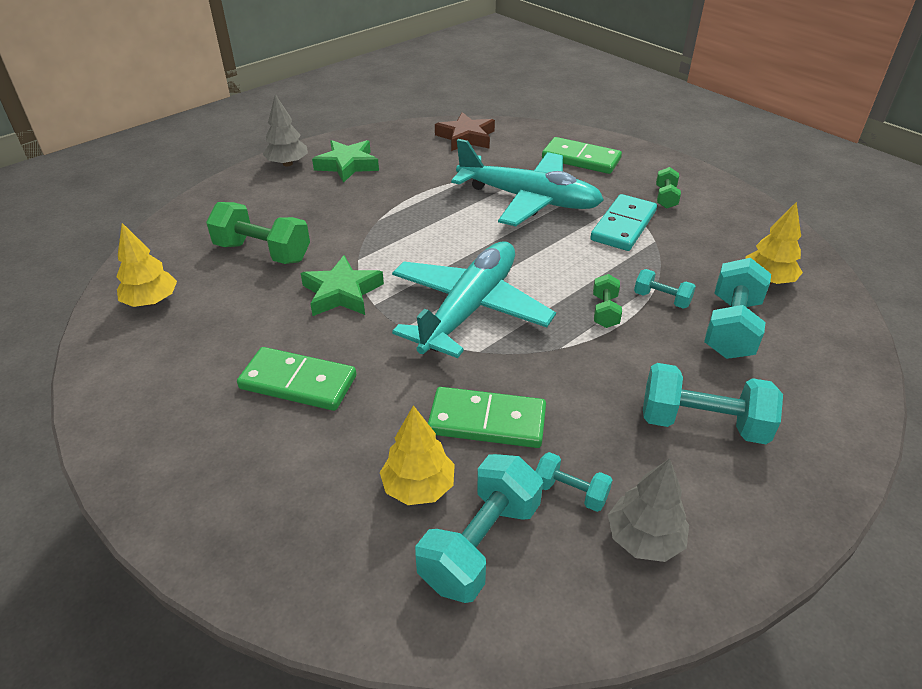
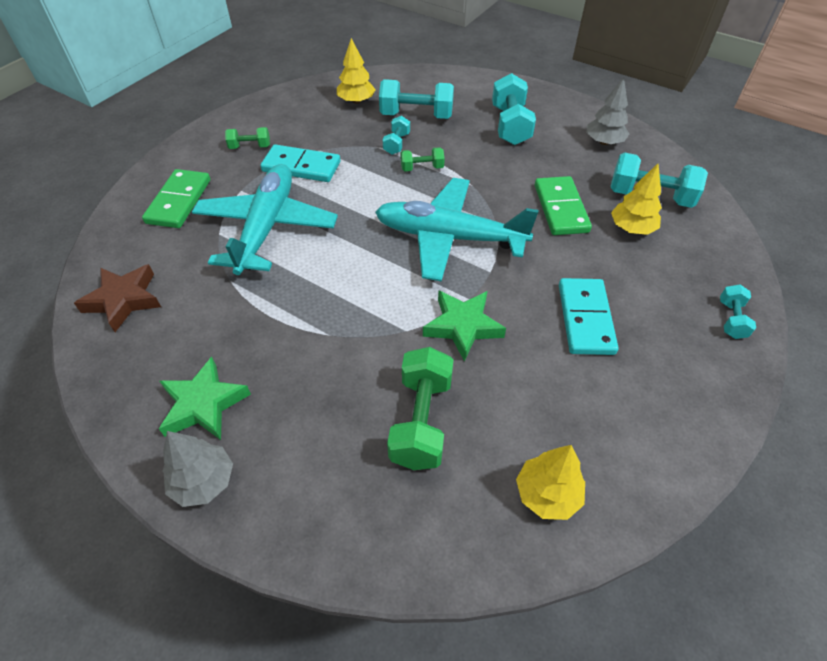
camera: 105 degrees left, 10 degrees up
(298, 382) = (585, 318): green domino -> turquoise domino
(570, 492) = (592, 168): turquoise dumbbell -> turquoise dumbbell (731, 319)

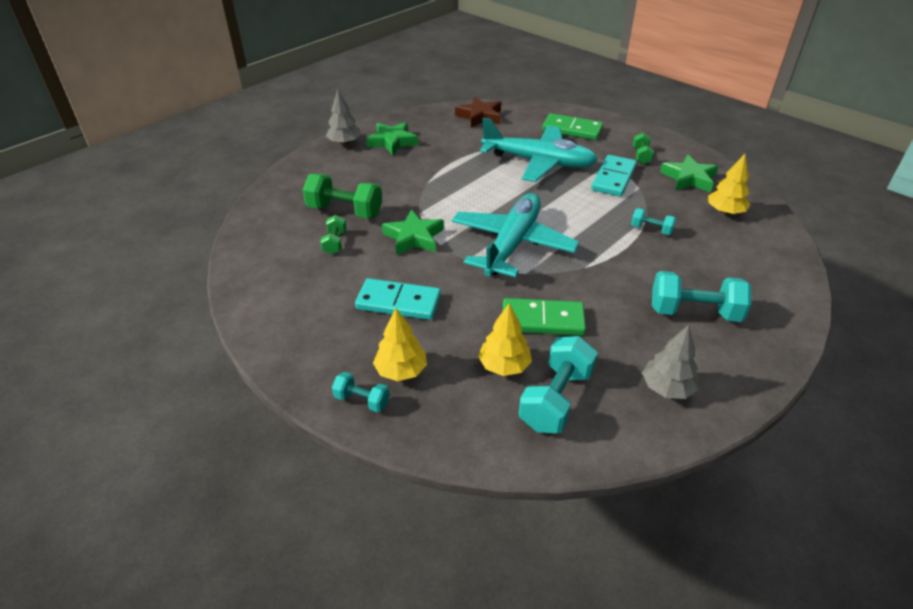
camera: 100 degrees right, 10 degrees down
(297, 118) = (689, 178): none -> green star
(416, 115) = (704, 247): turquoise dumbbell -> none
(422, 168) = (611, 240): green dumbbell -> green dumbbell (335, 243)
(547, 494) = (269, 251): yellow tree -> yellow tree (401, 371)

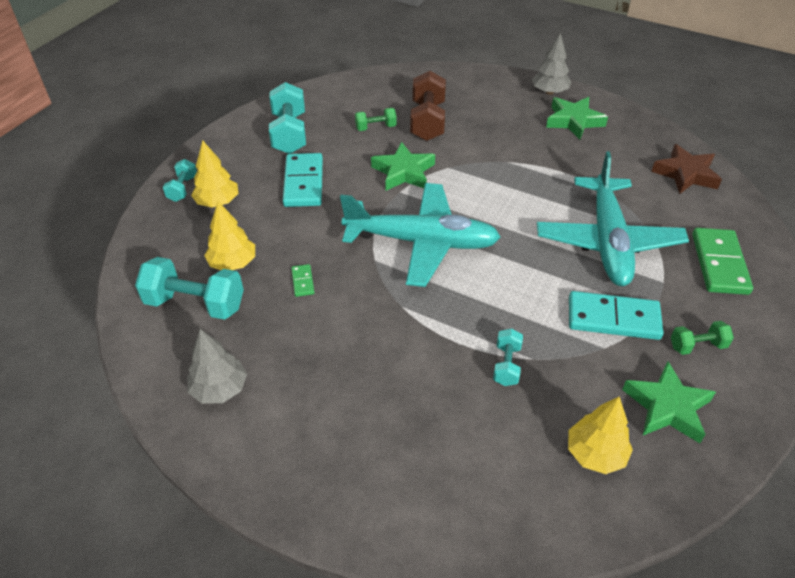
camera: 75 degrees right, 5 degrees up
(345, 211) = (427, 121): green dumbbell -> brown dumbbell
(542, 320) = (303, 281): green domino -> green domino, size x0.46
(694, 312) = (349, 413): turquoise dumbbell -> turquoise dumbbell (289, 133)

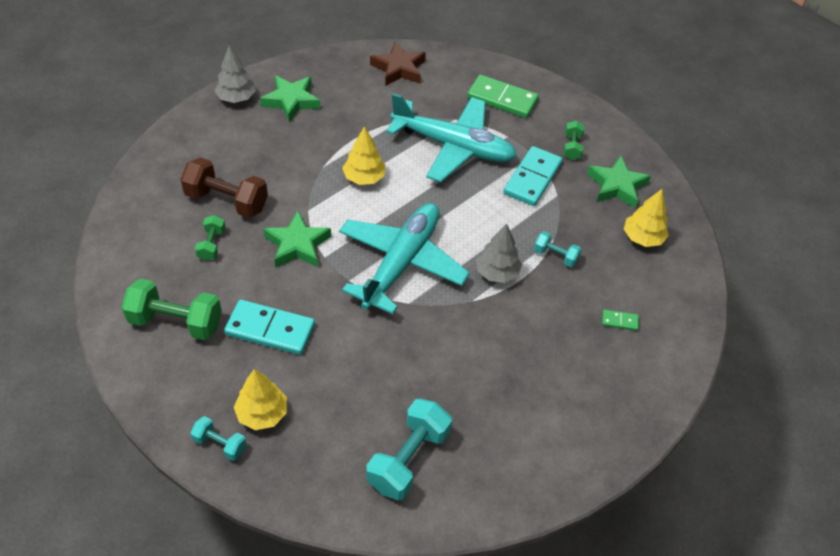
camera: 75 degrees left, 5 degrees up
(219, 389) = (519, 456): grey tree -> grey tree (496, 272)
(233, 263) = (365, 417): yellow tree -> yellow tree (364, 178)
(289, 133) = (176, 322): turquoise dumbbell -> green dumbbell
(303, 281) = (414, 364): green domino -> green domino (619, 321)

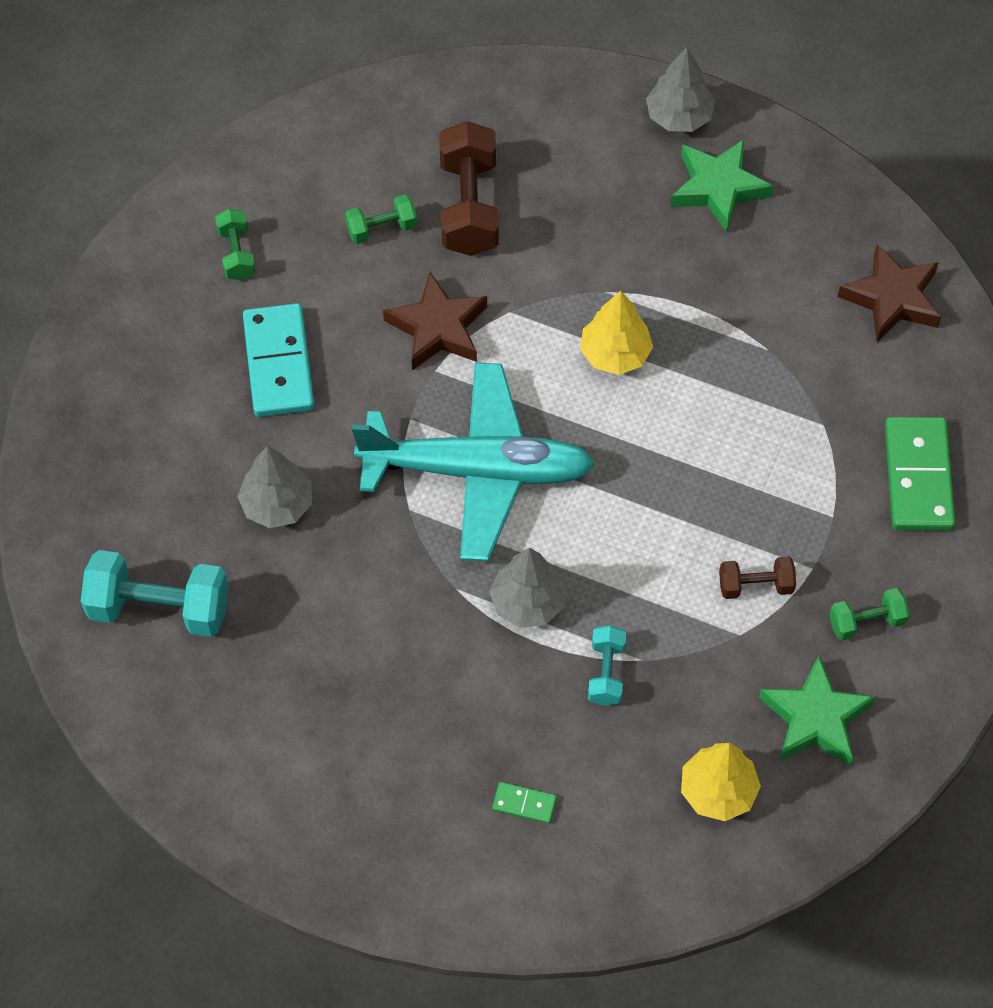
camera: 70 degrees right, 10 degrees up
(176, 322) = (237, 254): green dumbbell -> green dumbbell, size x0.54
(220, 444) = (85, 391): turquoise dumbbell -> none
(262, 413) = (149, 415): yellow tree -> none
(297, 245) = (438, 328): green star -> brown star
(369, 367) = (277, 504): none -> grey tree
(453, 147) = (757, 447): turquoise plane -> none
(532, 178) = (755, 585): turquoise domino -> brown dumbbell
(619, 321) = (524, 804): green domino -> green domino turned 60 degrees counterclockwise

